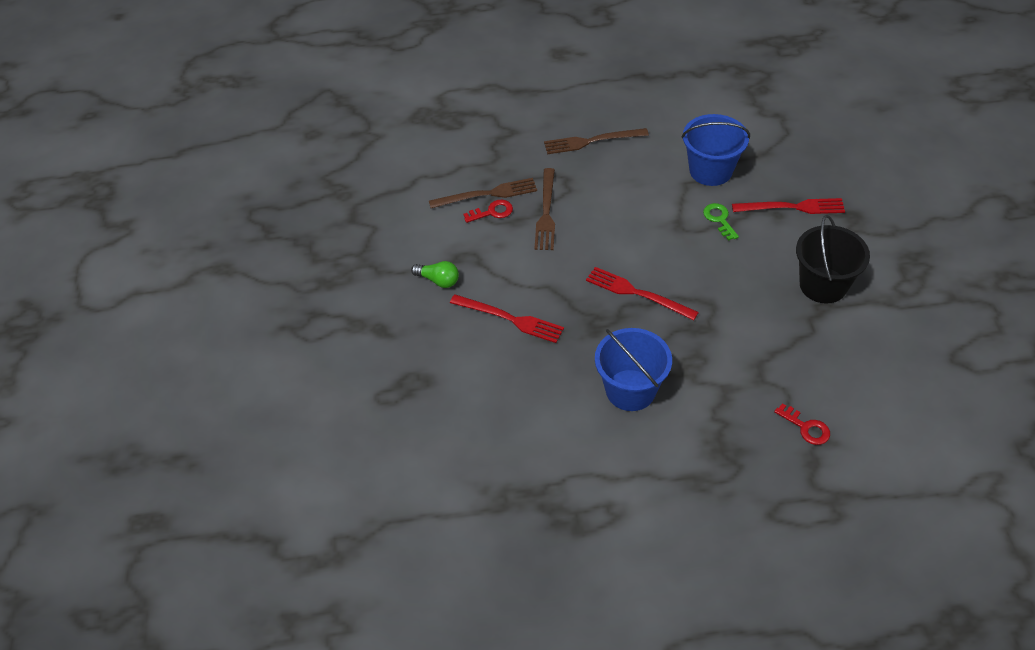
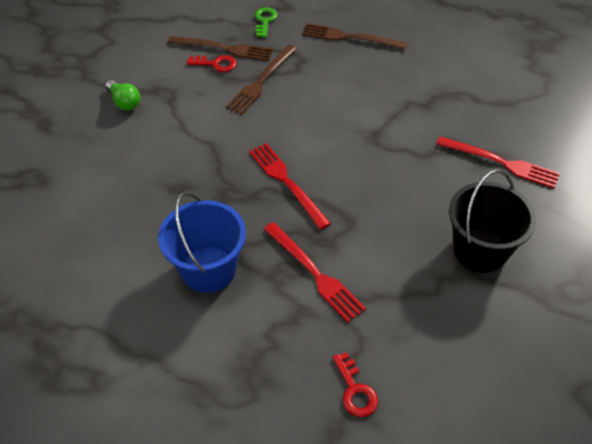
camera: 25 degrees right, 0 degrees up
(510, 319) = (155, 158): red fork -> red fork (314, 273)
(710, 170) = (442, 100): blue bucket -> none
(719, 219) = (417, 146): green key -> green key (265, 21)

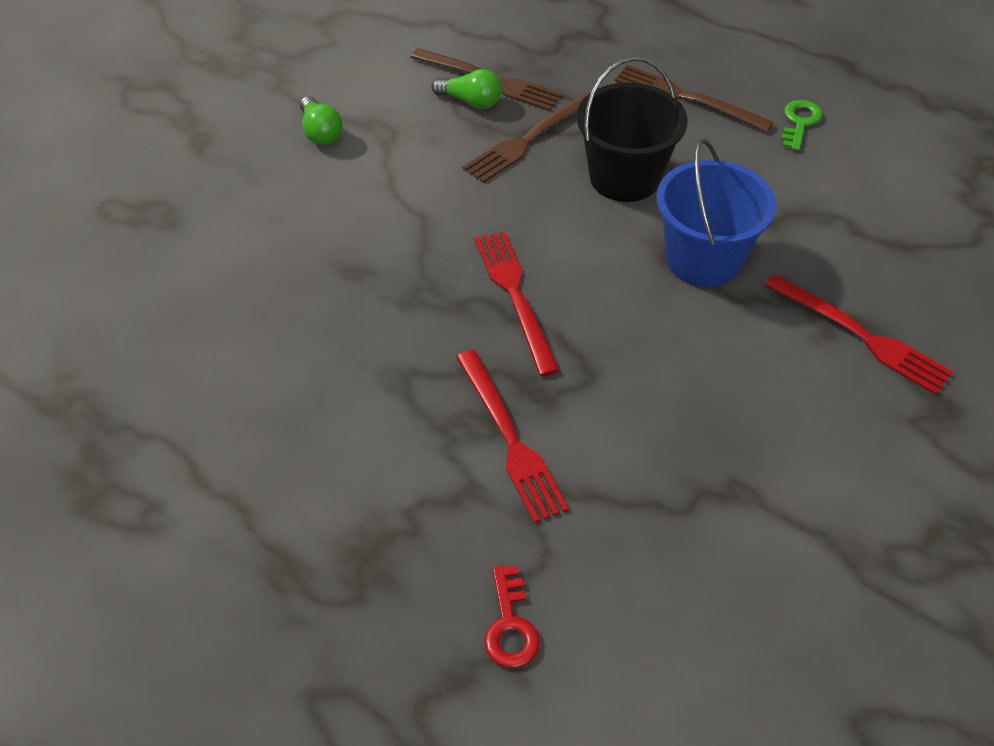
camera: 15 degrees right, 0 degrees up
(208, 269) = (357, 397): blue bucket -> blue bucket (703, 259)
(216, 64) = (470, 101): red key -> green light bulb
(265, 21) = (565, 50): green key -> green key (799, 122)
(480, 250) = (778, 463): black bucket -> black bucket (624, 177)

